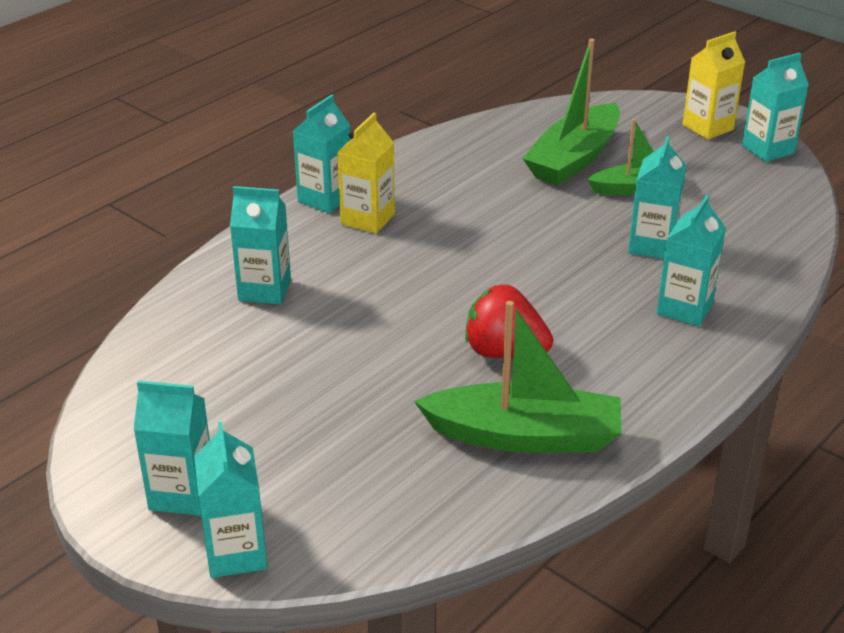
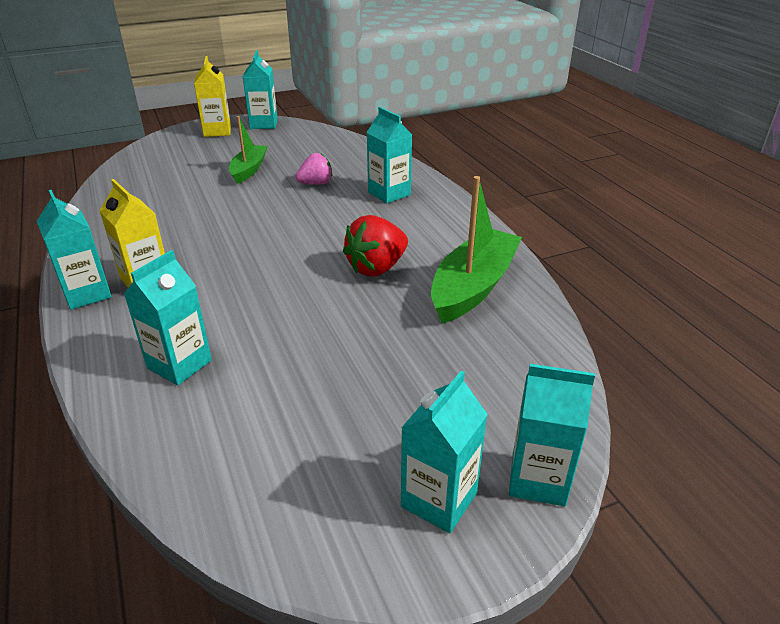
camera: 65 degrees left, 0 degrees up
(574, 159) = (188, 178): green boat -> none
(652, 245) = (316, 183): turquoise carton -> pink strawberry

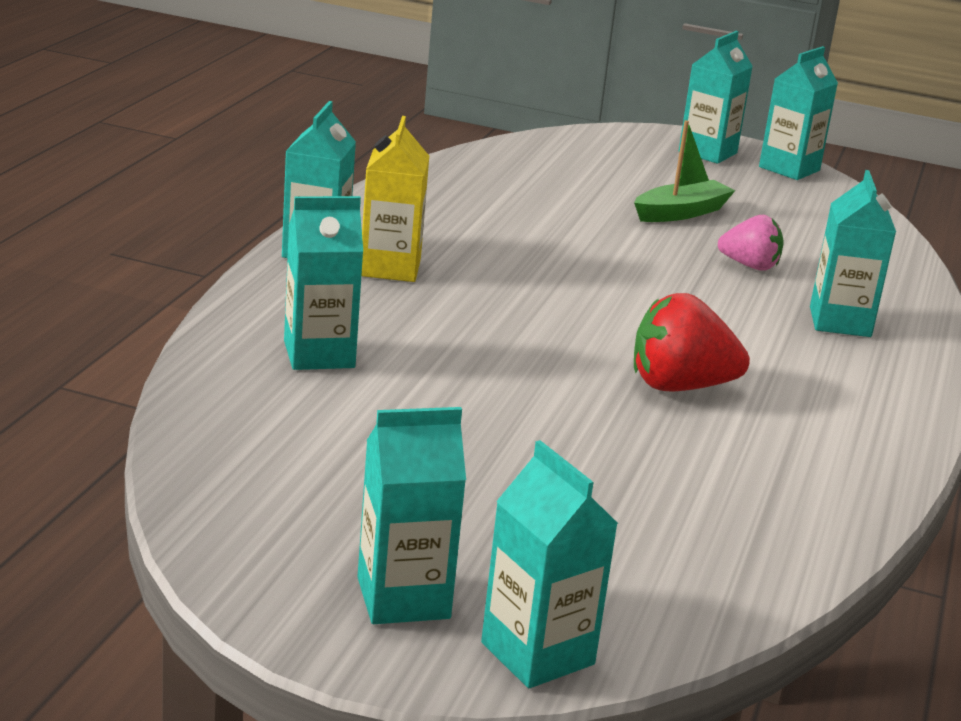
camera: 40 degrees right, 10 degrees down
(217, 131) = (707, 152): yellow carton -> turquoise carton
(473, 286) = (780, 468): green boat -> none

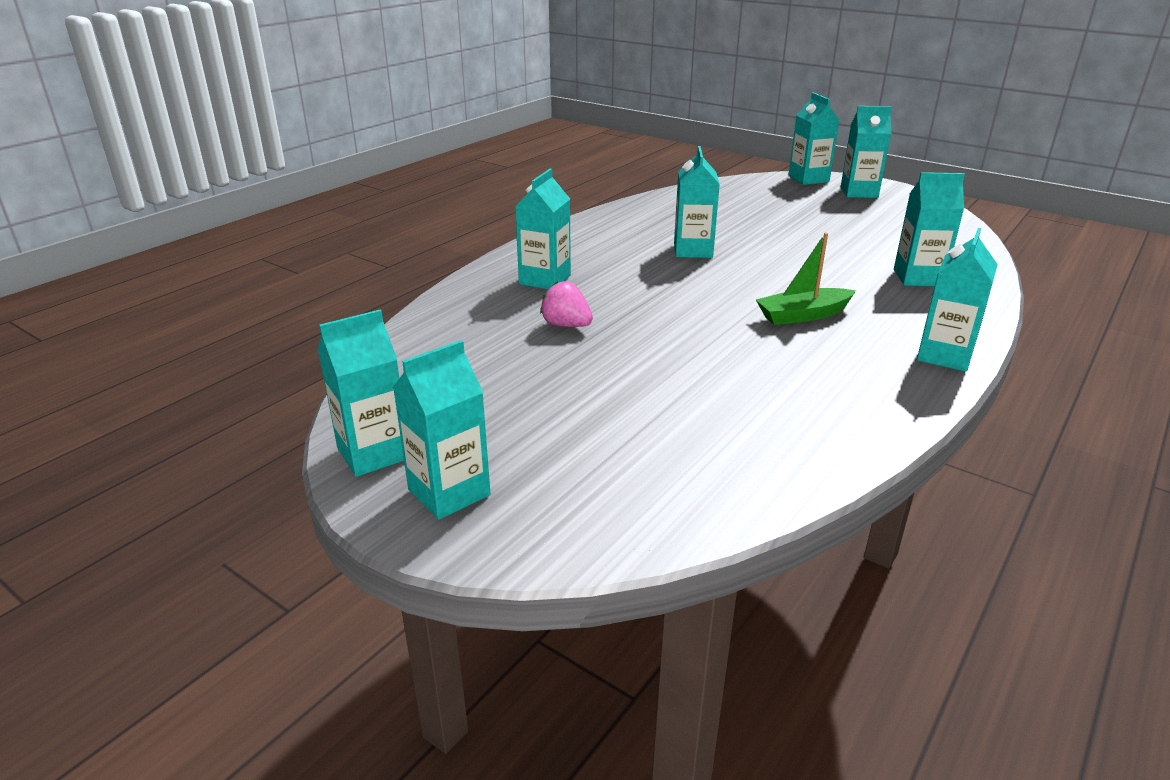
camera: 160 degrees left, 5 degrees up
(390, 268) = (877, 337): yellow carton -> none
(679, 386) = (693, 250): red strawberry -> turquoise carton
(681, 213) = (577, 386): green boat -> green boat (803, 315)

